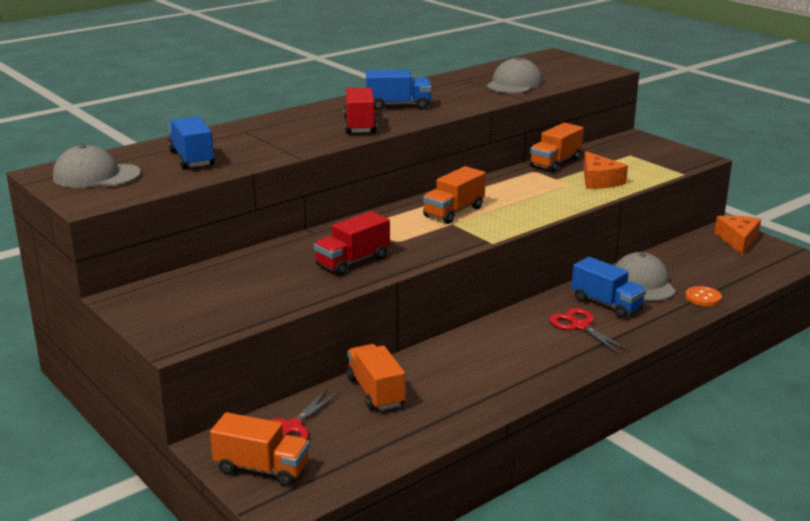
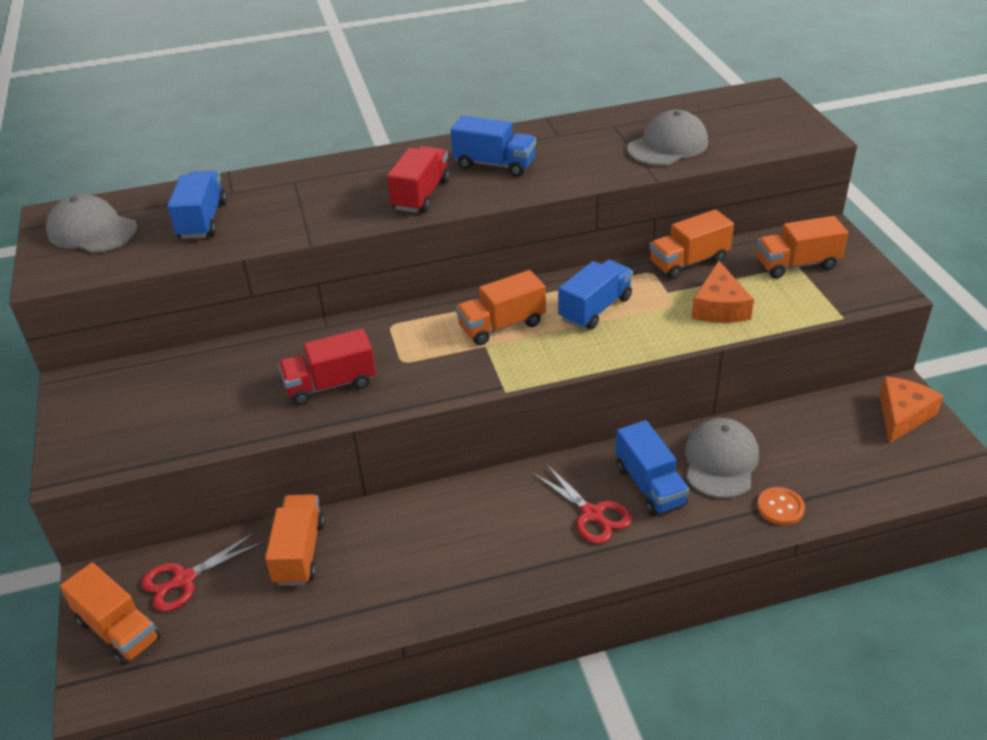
camera: 25 degrees right, 15 degrees up
(514, 194) = (595, 309): none -> blue truck
(580, 326) = (592, 514): red scissors -> red scissors turned 150 degrees clockwise
(629, 154) = (797, 264): none -> orange truck

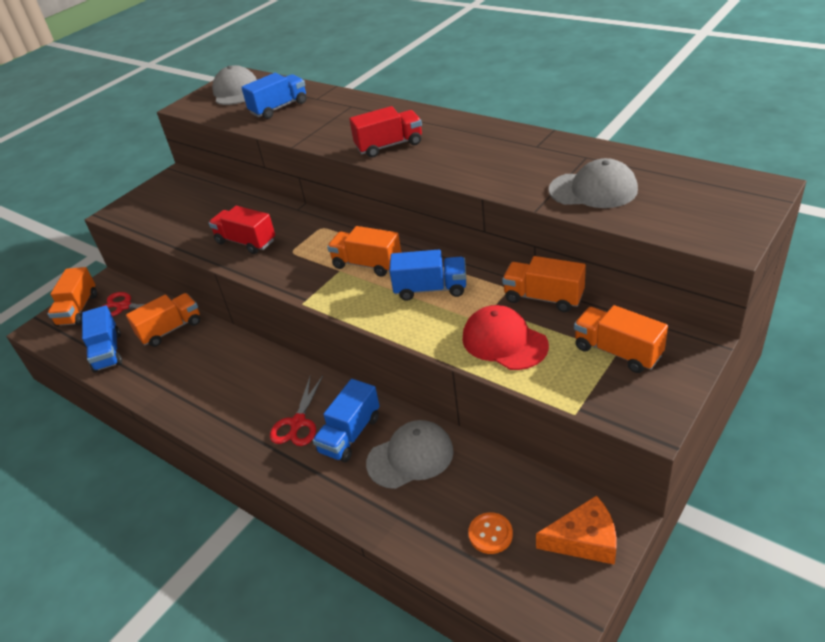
camera: 55 degrees right, 0 degrees up
(494, 164) = (461, 147): blue truck -> blue truck (107, 352)
(719, 307) = (504, 341): orange cheese -> red cap
(780, 507) = (391, 517): orange button -> orange button (490, 534)

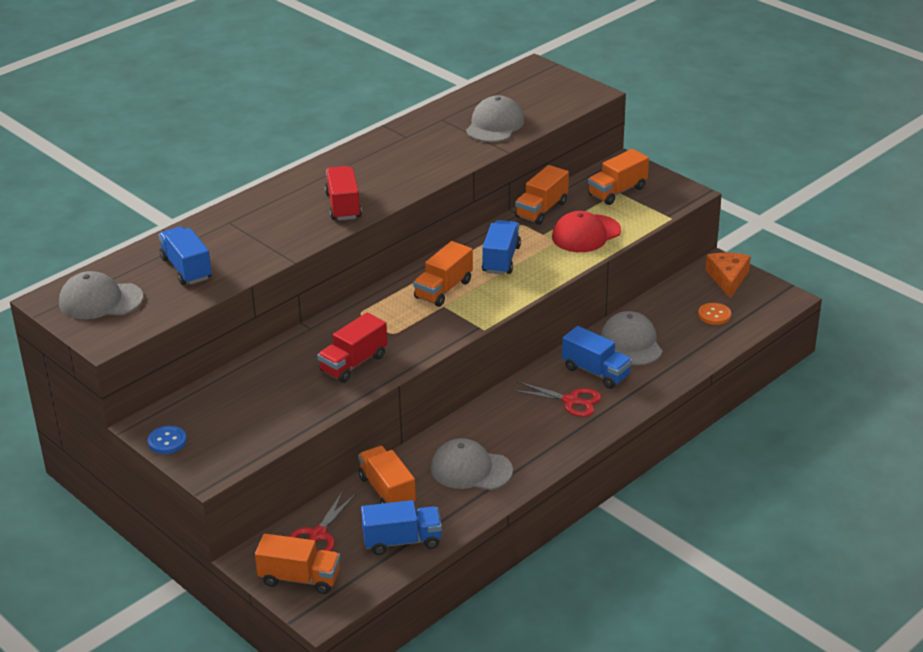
camera: 85 degrees left, 5 degrees down
(154, 187) = (167, 441): none -> blue button
(194, 372) = (471, 469): none -> grey cap

